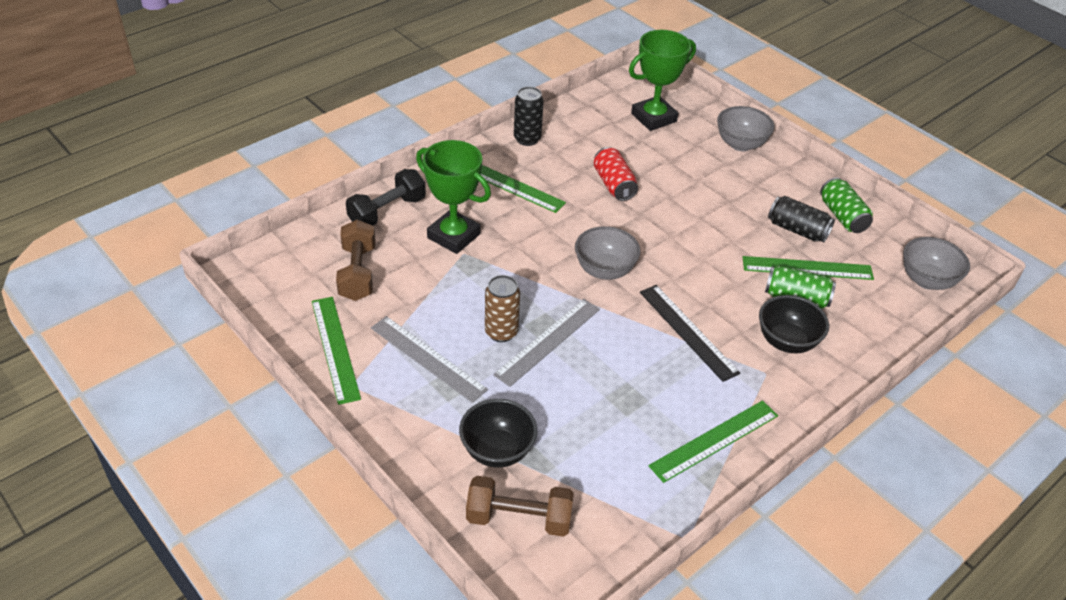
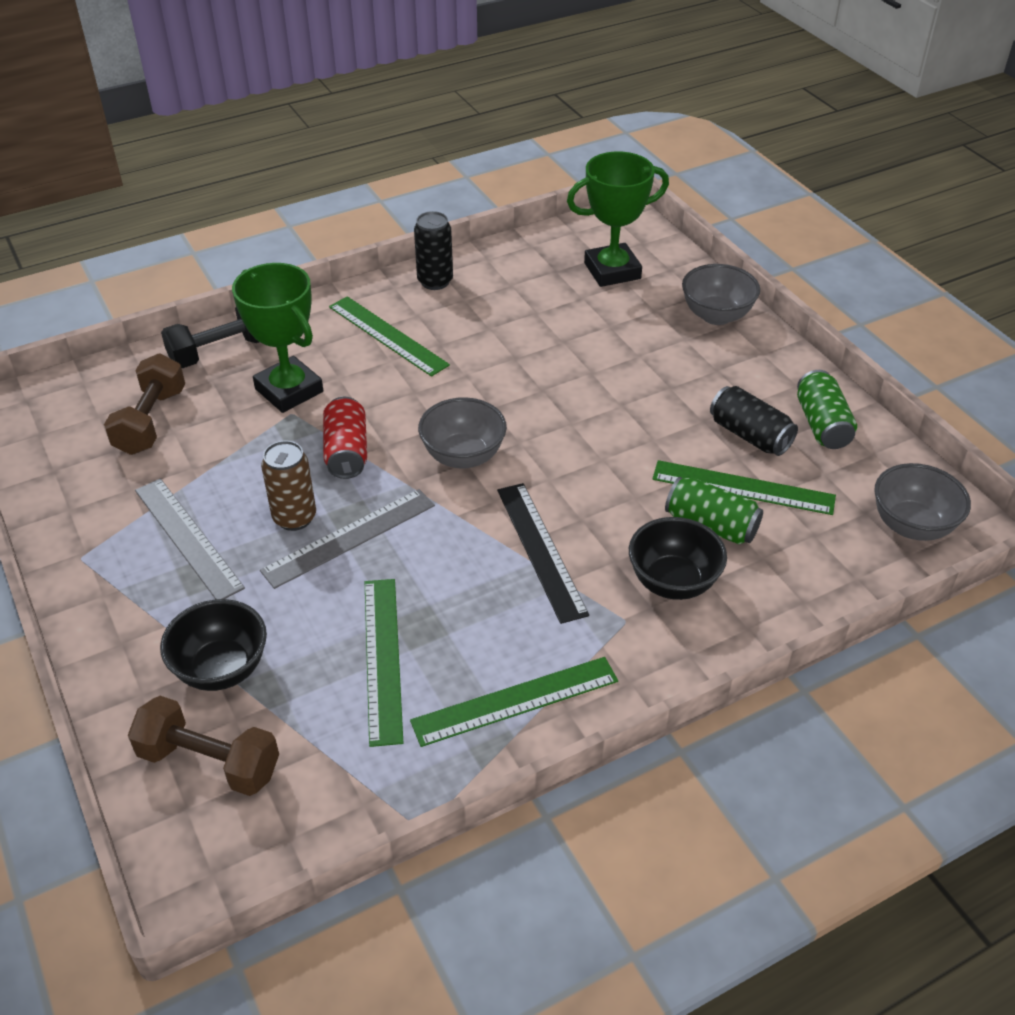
camera: 15 degrees right, 0 degrees up
(335, 348) = (81, 510): green ruler -> green ruler (382, 658)
(614, 184) = (523, 349): red can -> red can (347, 452)

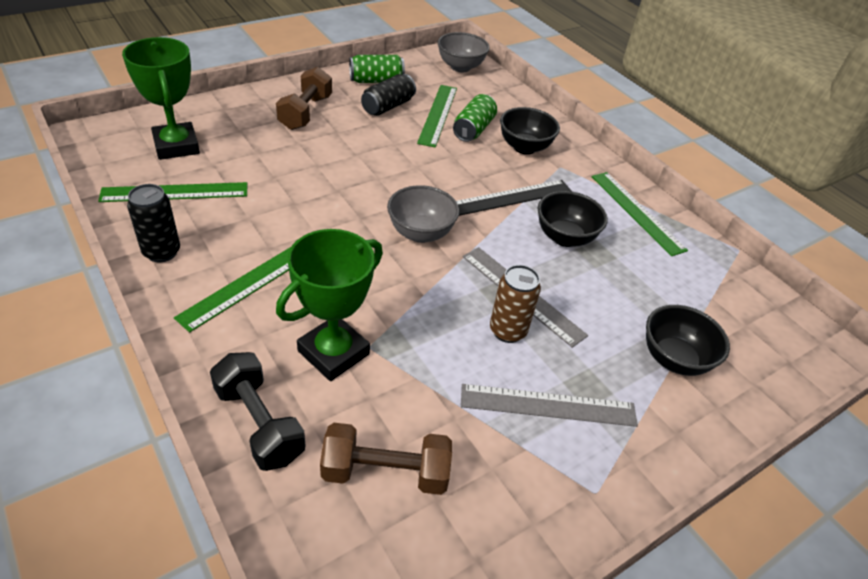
camera: 100 degrees left, 0 degrees up
(188, 538) = (548, 405): grey ruler -> grey ruler turned 45 degrees clockwise
(209, 762) = (750, 355): brown dumbbell -> brown dumbbell (305, 112)
(347, 452) = (421, 303): red can -> none
(382, 658) = (629, 271): green ruler -> green ruler (175, 192)
(454, 597) = (564, 237): none -> black bowl
(716, 315) = (252, 104): grey bowl -> none

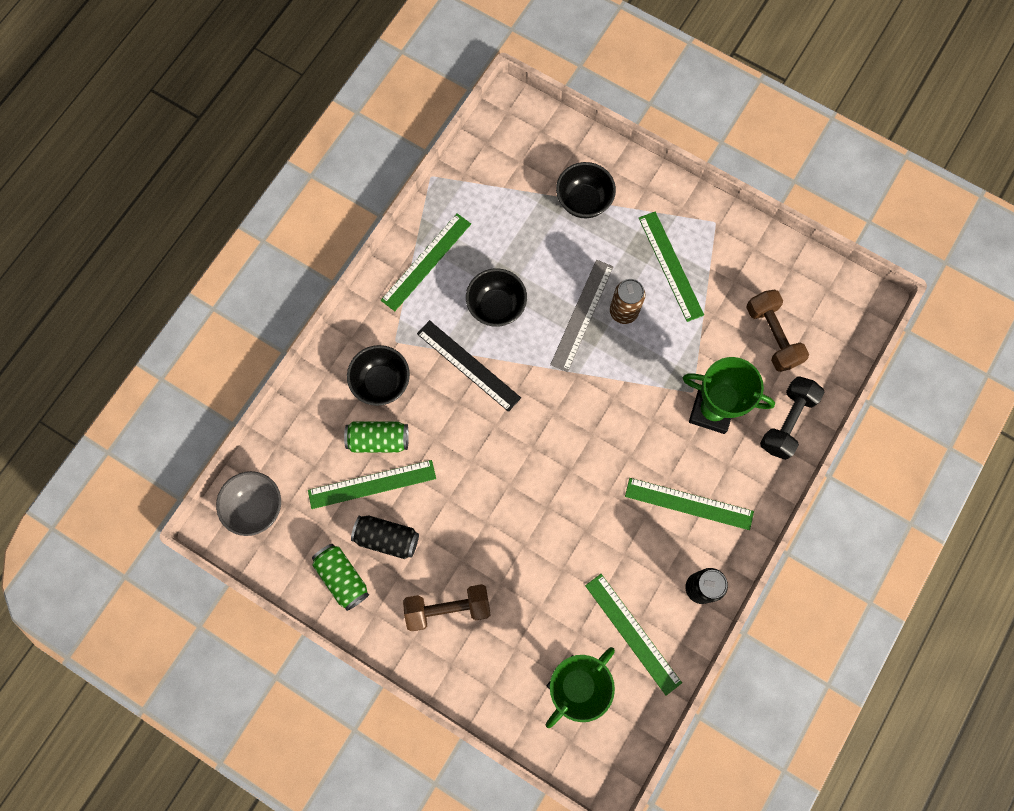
camera: 110 degrees left, 30 degrees up
(420, 233) = (559, 415): grey bowl -> none
(548, 405) = (670, 266): grey ruler -> green ruler

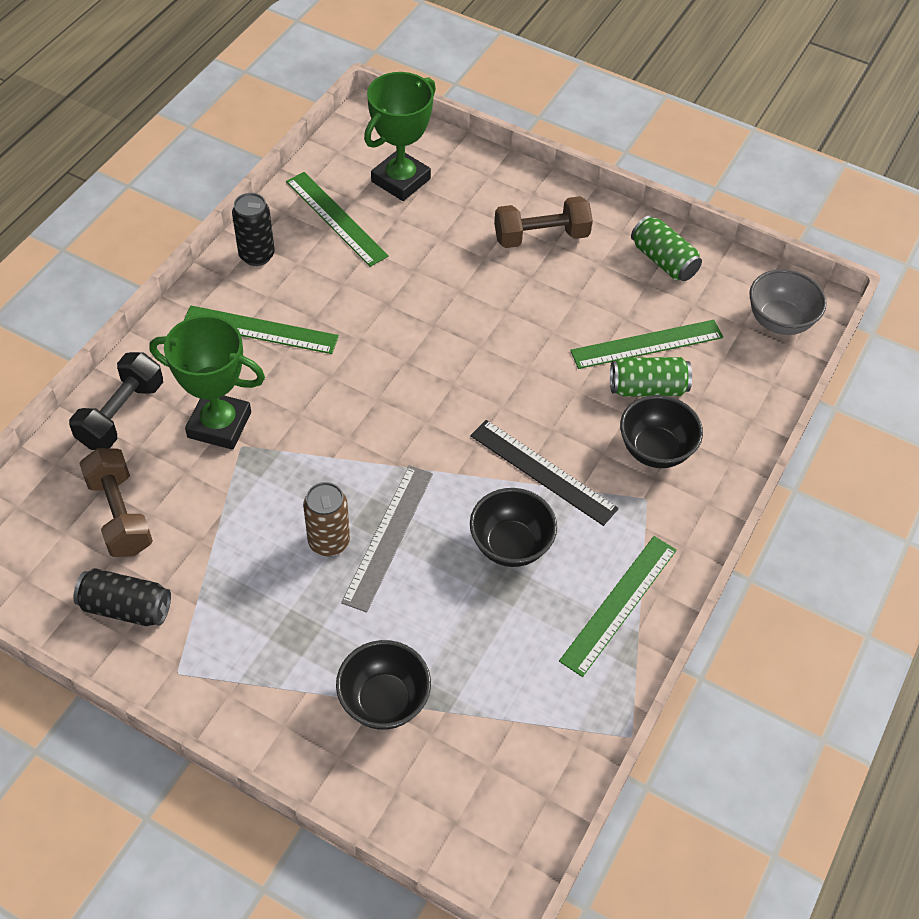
camera: 175 degrees right, 20 degrees down
(387, 538) = (619, 295): black can -> black can (126, 607)
(670, 266) = (255, 606): green ruler -> none

